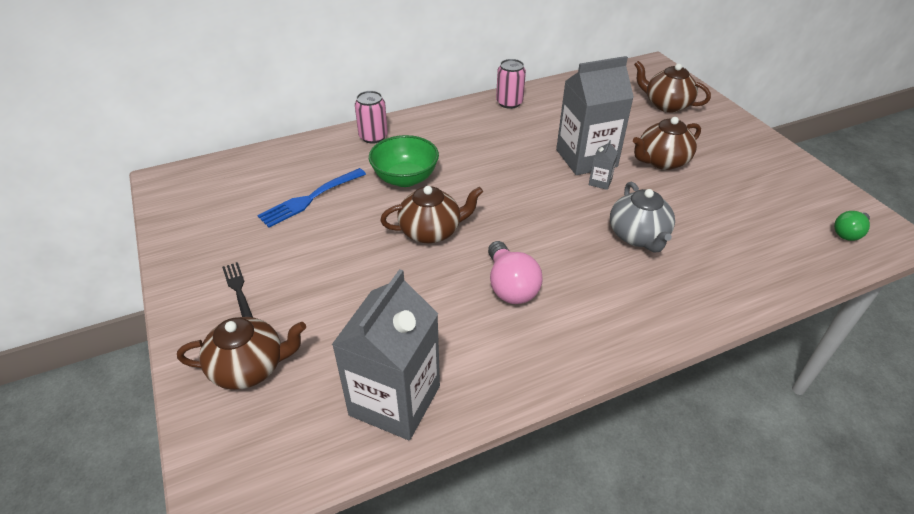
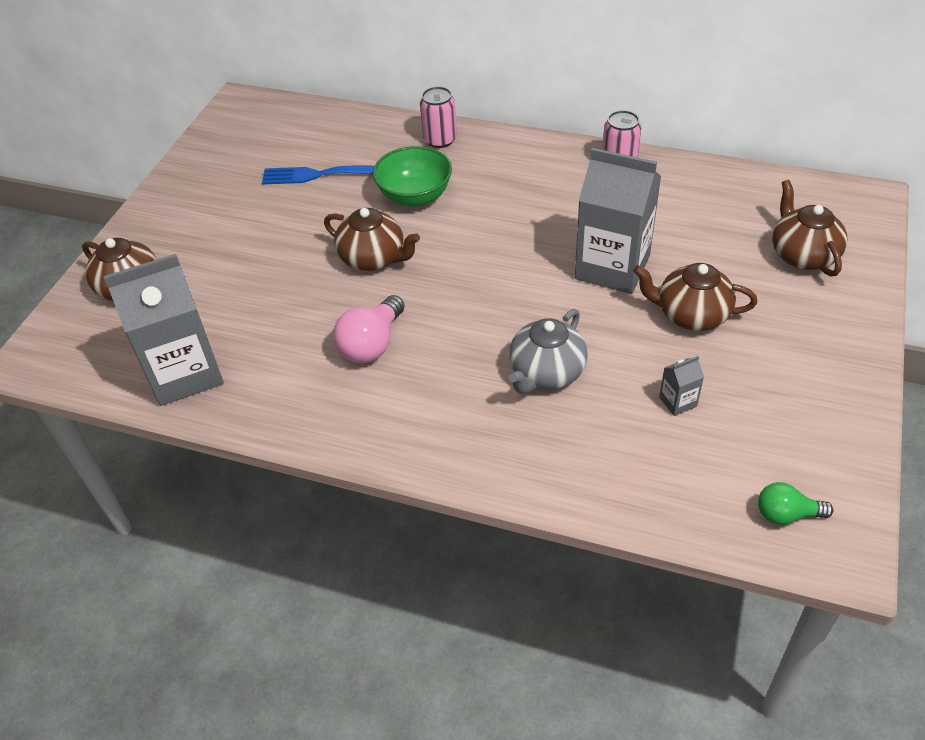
camera: 45 degrees right, 5 degrees up
(238, 290) = (187, 225): black fork -> none
(600, 182) = (589, 299): grey carton -> grey carton (678, 401)

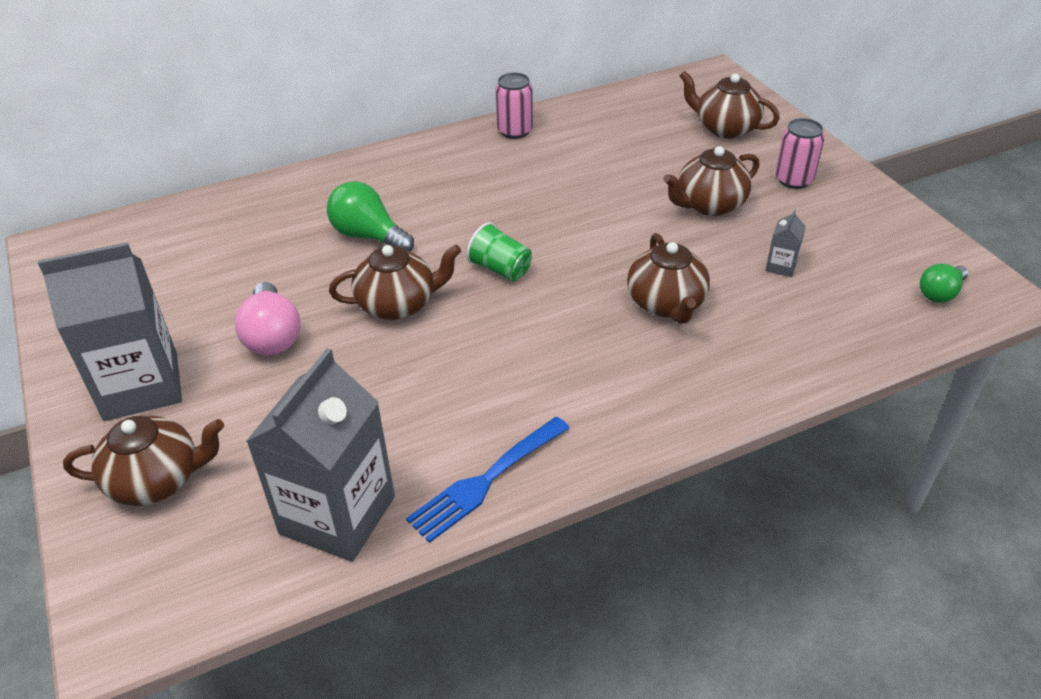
camera: 45 degrees left, 5 degrees down
(319, 175) = (242, 266): blue fork -> blue fork (486, 480)
(372, 344) = (494, 372): pink light bulb -> pink light bulb (272, 336)
(415, 196) = (368, 236): green bowl -> green light bulb
(440, 140) = (330, 181): pink can -> pink can (793, 180)
(467, 273) = (500, 269): none -> green cup
(546, 373) = (666, 304): grey teapot -> brown teapot
(612, 267) = (610, 203): grey carton -> grey carton (141, 386)

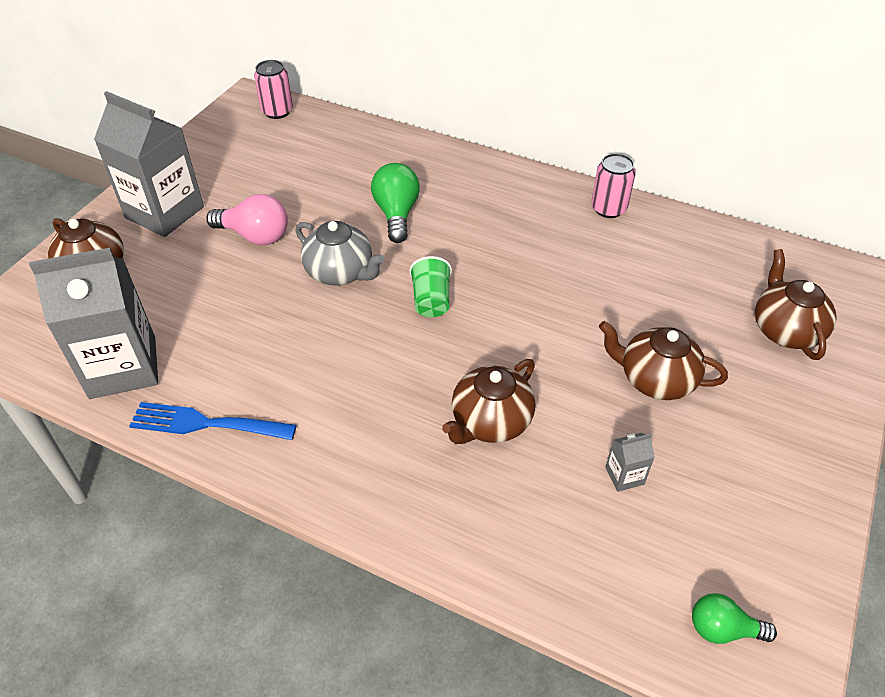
camera: 50 degrees right, 5 degrees up
(272, 336) = (255, 236): pink light bulb -> pink light bulb turned 105 degrees counterclockwise
(398, 304) = (340, 272): brown teapot -> grey teapot
(793, 180) = (768, 420): pink can -> pink can (277, 111)

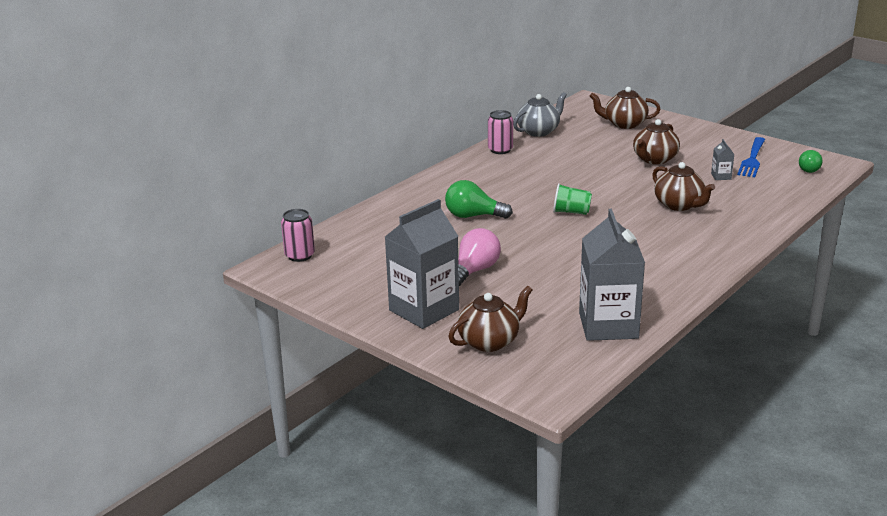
camera: 75 degrees left, 20 degrees down
(207, 423) = (668, 293): blue fork -> blue fork (752, 159)
(340, 272) = (531, 240): grey teapot -> grey teapot (539, 131)

